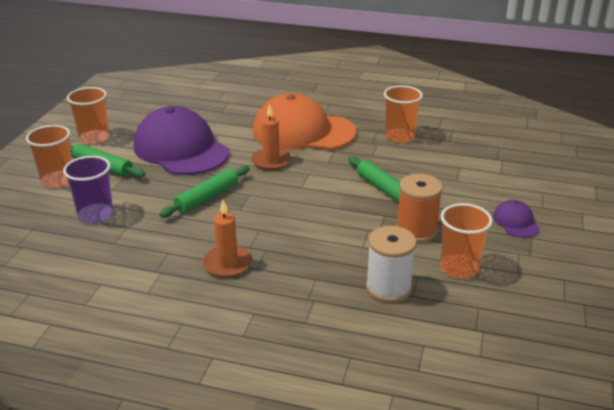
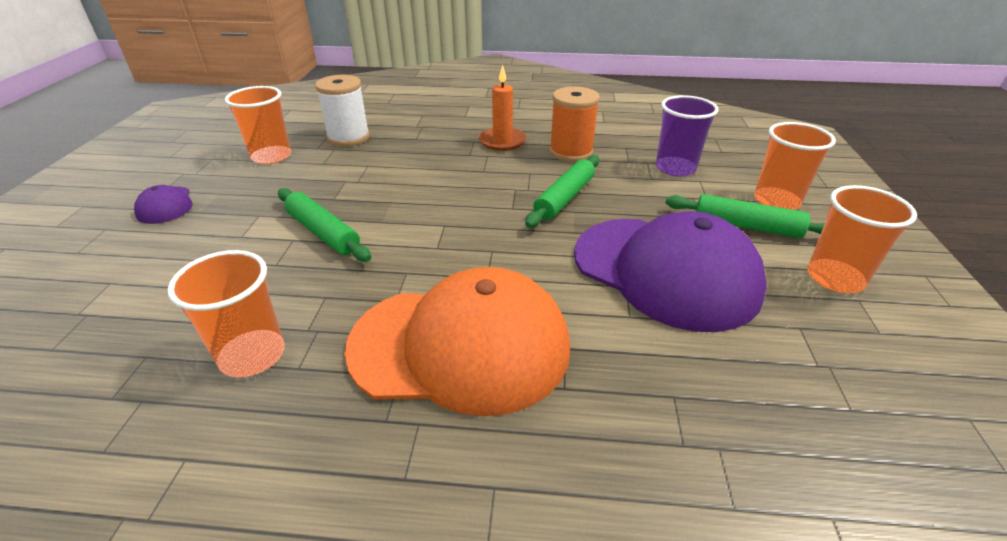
camera: 170 degrees right, 5 degrees up
(271, 161) = (502, 263): orange candle -> none
(416, 231) = (300, 185): orange spool -> orange spool (571, 152)

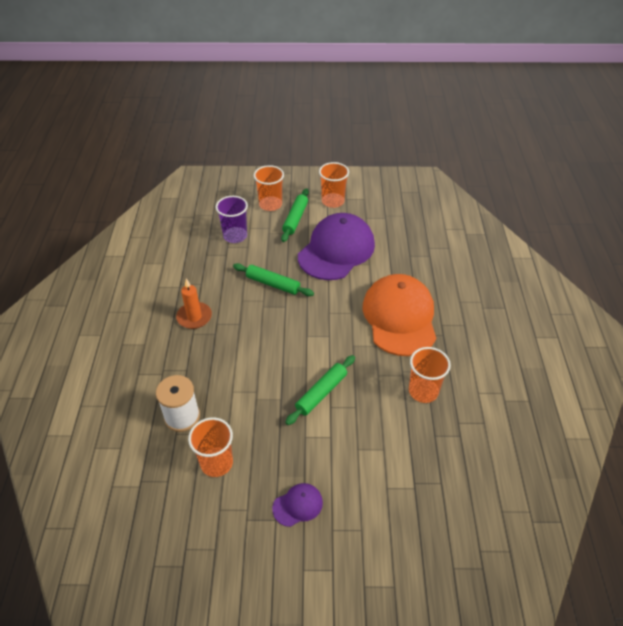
camera: 95 degrees left, 10 degrees up
(571, 152) = (212, 281): orange spool -> none

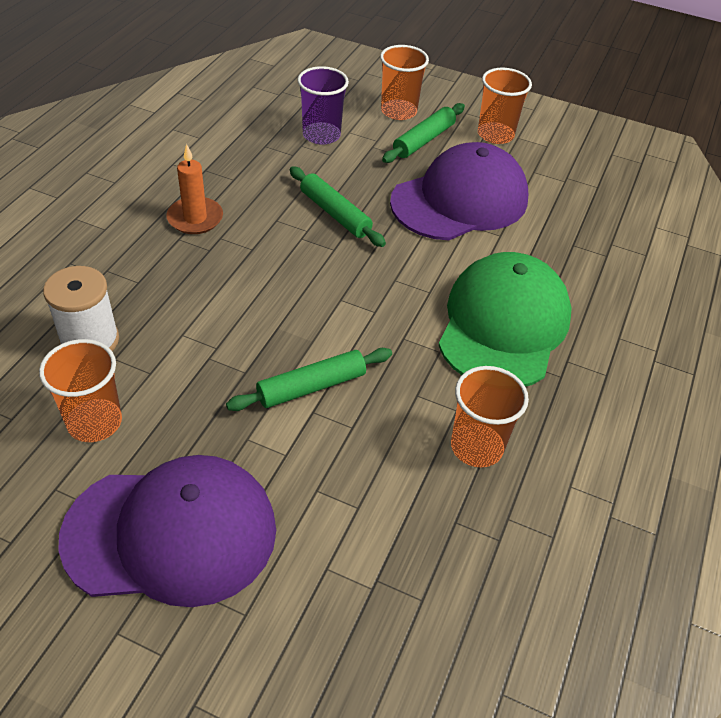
camera: 20 degrees right, 0 degrees up
(298, 505) = (171, 533): purple cap -> purple cap, size x2.36
(399, 317) = (503, 325): orange cap -> green cap

